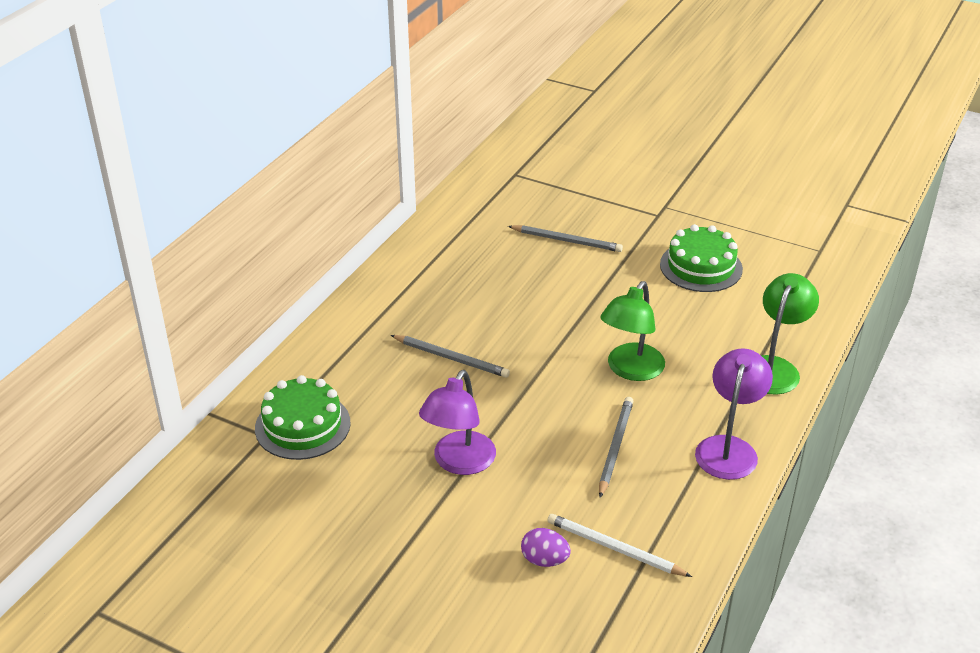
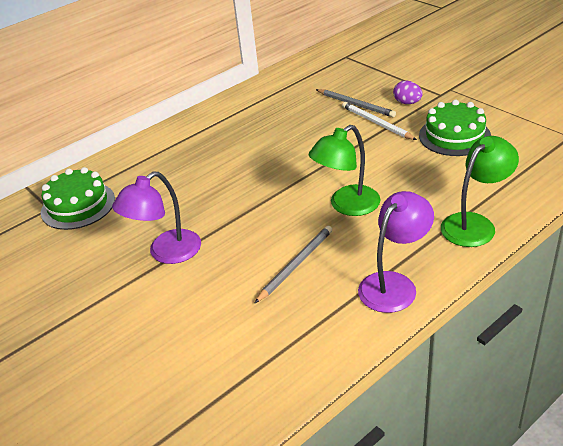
camera: 25 degrees right, 0 degrees up
(451, 358) = (214, 175): grey pencil -> none
(544, 560) = (178, 345): purple egg -> purple egg (407, 103)
(614, 548) = (242, 349): white pencil -> white pencil (376, 123)

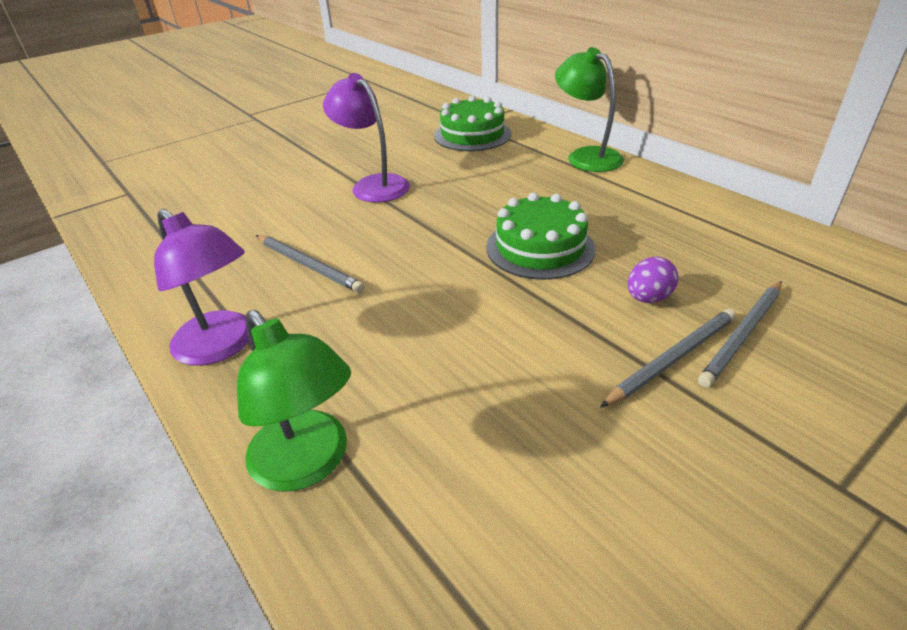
camera: 90 degrees right, 0 degrees up
(347, 206) = (414, 310): green lamp -> green lamp (586, 156)
(376, 123) = (672, 359): white pencil -> grey pencil
(407, 103) = (774, 415): purple egg -> purple egg (648, 298)
(454, 136) = (631, 484): green cake -> green cake (540, 248)

